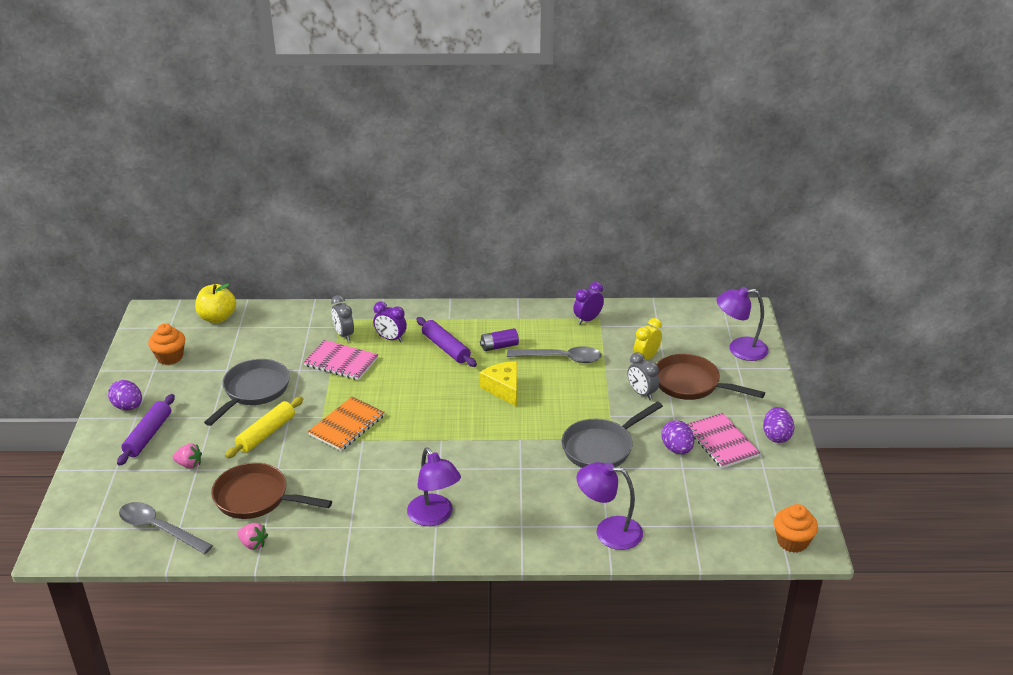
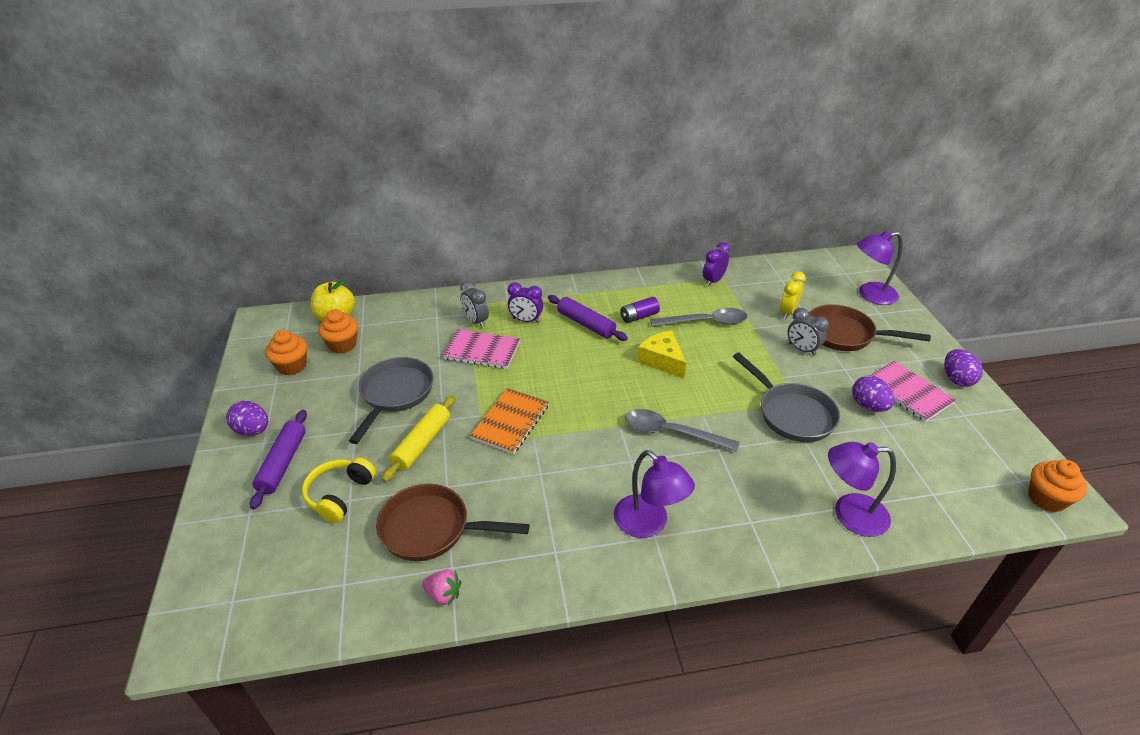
camera: 10 degrees left, 5 degrees up
(159, 529) = (318, 590): grey spoon -> grey spoon (671, 432)
(189, 464) = (339, 495): pink strawberry -> yellow headphones
(218, 343) = (342, 345): none -> orange cupcake
(601, 447) = (791, 414): grey pan -> grey pan turned 75 degrees counterclockwise

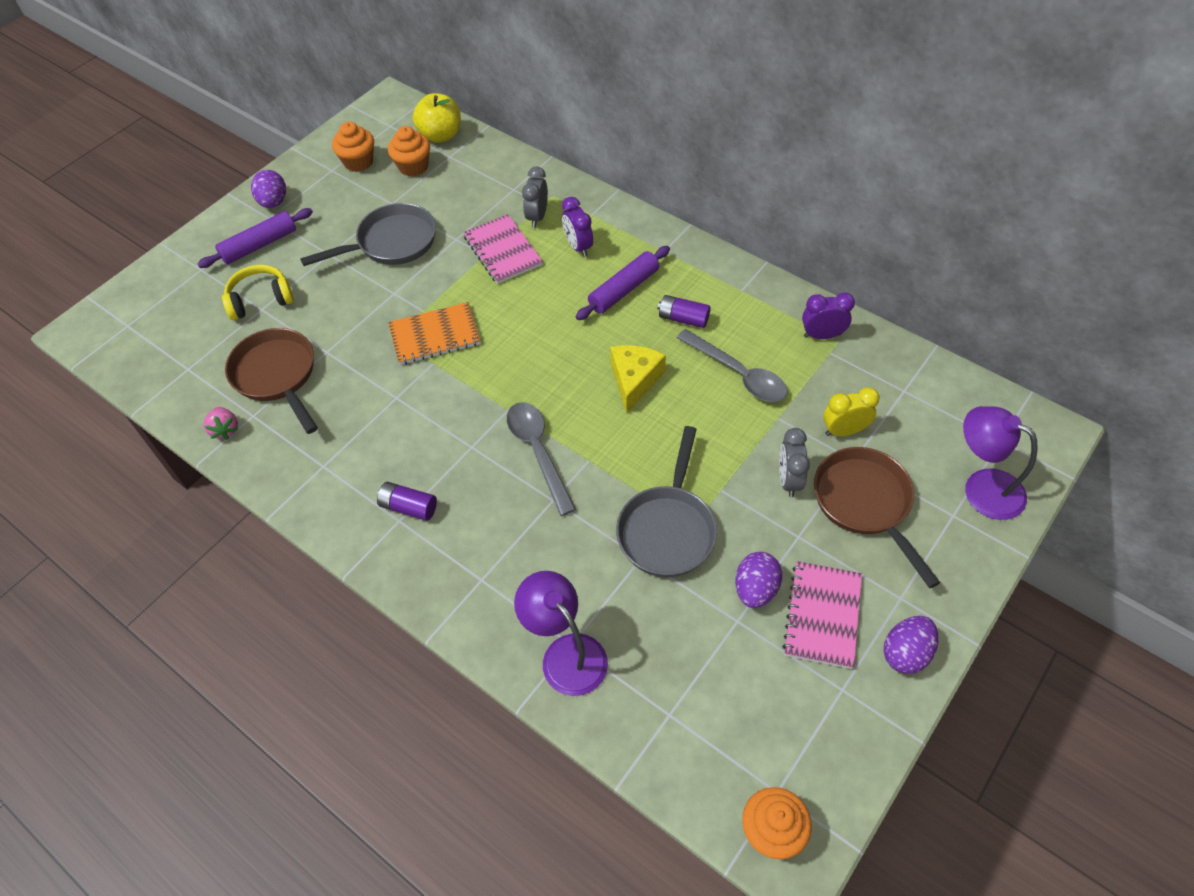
camera: 50 degrees right, 15 degrees up
(422, 443) = (355, 301): yellow rolling pin -> none
(586, 324) = (623, 289): purple rolling pin -> purple rolling pin turned 45 degrees clockwise
(648, 524) = (409, 507): purple lamp -> purple battery

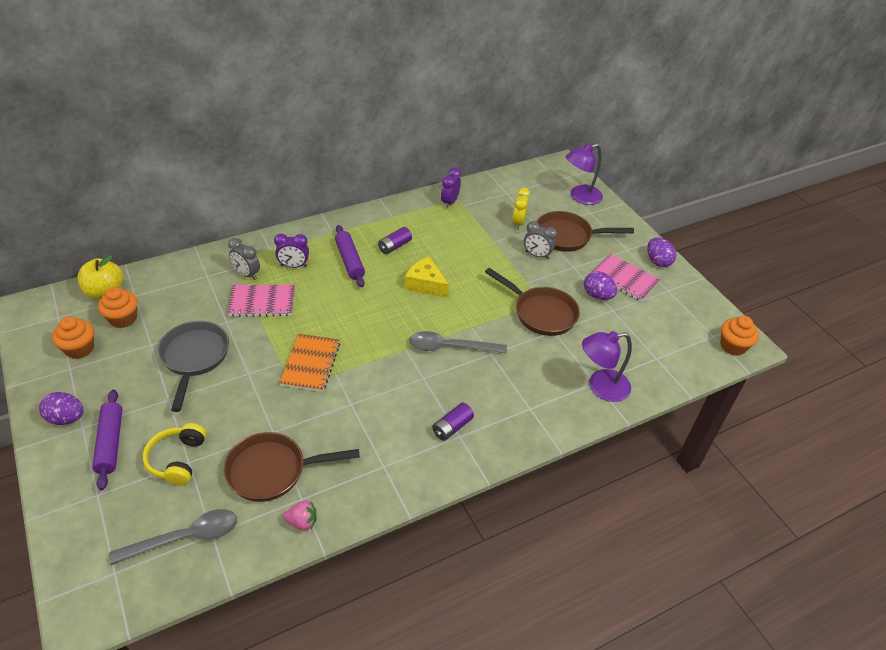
camera: 70 degrees left, 10 degrees down
(667, 529) = (541, 313): grey pan -> brown pan
(738, 374) = (453, 243): grey spoon -> grey spoon (185, 537)

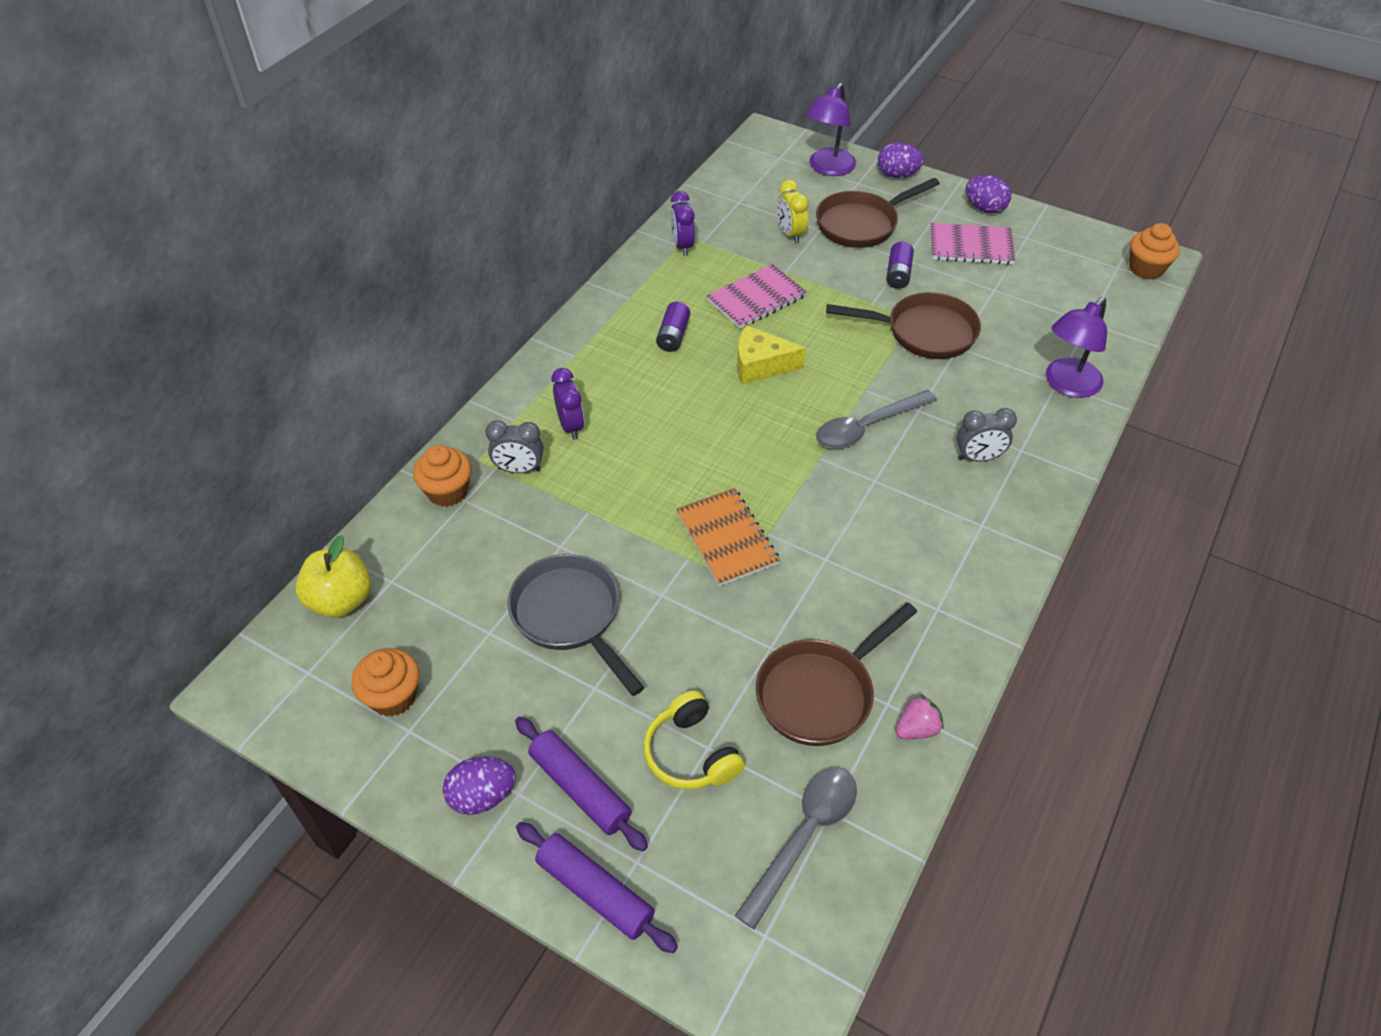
camera: 30 degrees left, 5 degrees up
(123, 319) = (410, 621): orange cupcake -> orange cupcake (447, 491)
(262, 302) = (580, 495): pink notebook -> pink notebook (756, 299)
(294, 266) = (571, 426): purple clock -> purple clock turned 75 degrees counterclockwise
(349, 261) = (636, 383): purple rolling pin -> purple rolling pin (595, 892)
(452, 427) = (964, 519): purple battery -> purple battery (898, 274)
(537, 255) = (851, 264): grey clock -> grey clock (978, 457)
(597, 295) = (962, 280): purple egg -> purple egg (897, 175)

